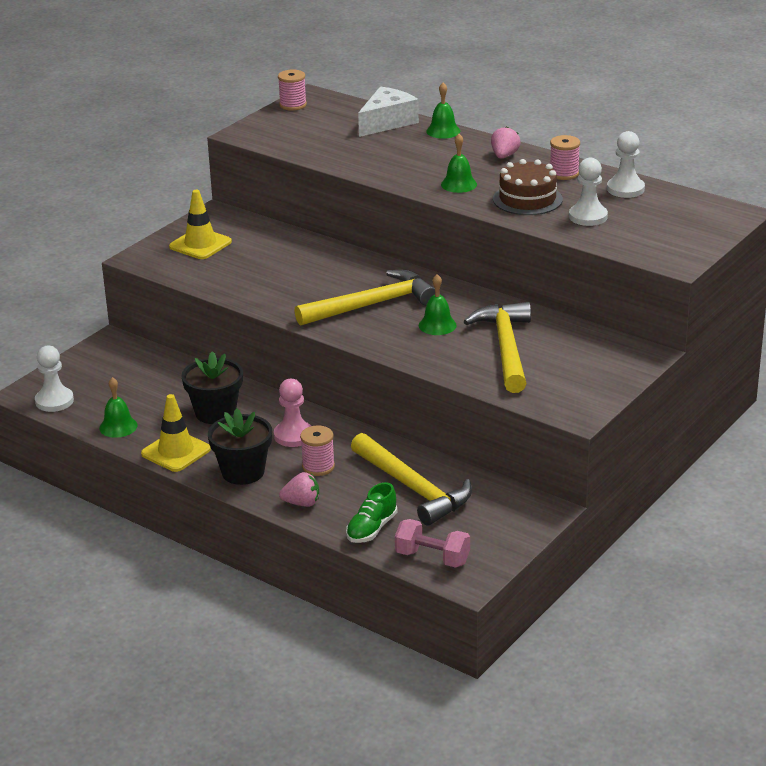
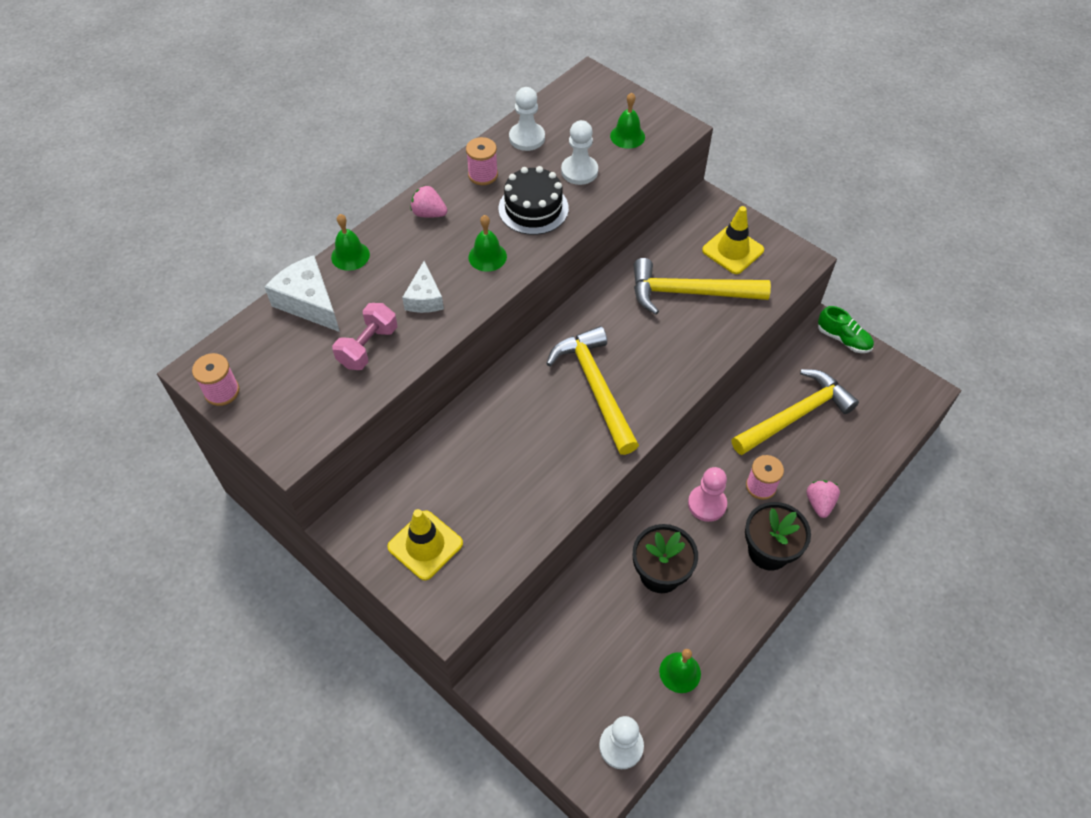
camera: 85 degrees left, 25 degrees up
(176, 451) = (730, 613): yellow traffic cone -> yellow traffic cone (732, 250)
(372, 529) = (857, 451): green shoe -> green shoe (843, 339)
(402, 164) = (424, 298): none -> white cheese
(432, 558) = (895, 411): pink dumbbell -> pink dumbbell (368, 347)
(437, 325) = (642, 338): green bell -> green bell (627, 136)
(527, 199) = (533, 208): brown cake -> black cake

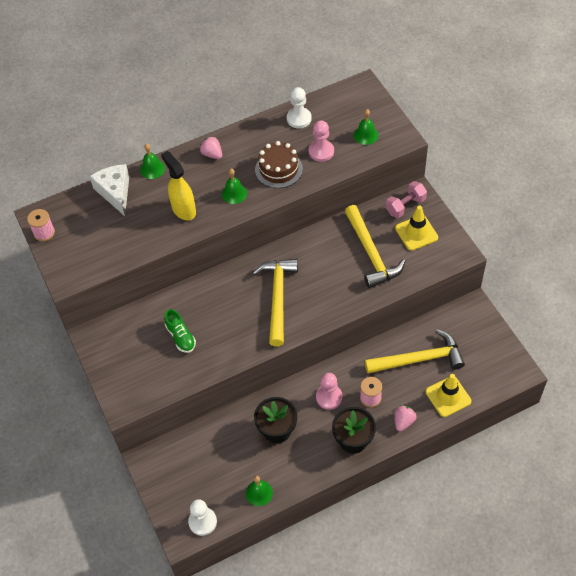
camera: 25 degrees right, 0 degrees up
(368, 347) = (137, 230): pink dumbbell -> pink dumbbell (405, 206)
(424, 298) = (183, 209): white cheese -> yellow spray bottle
(425, 545) = (130, 361): yellow traffic cone -> yellow traffic cone (448, 396)
(483, 175) = (258, 137): pink spool -> none
(533, 208) = (278, 169): black cake -> brown cake
(579, 171) = (321, 151): white pawn -> pink pawn
(689, 292) = (371, 253): yellow hammer -> yellow hammer turned 135 degrees counterclockwise
(843, 339) = (482, 318): green shoe -> green shoe (181, 337)

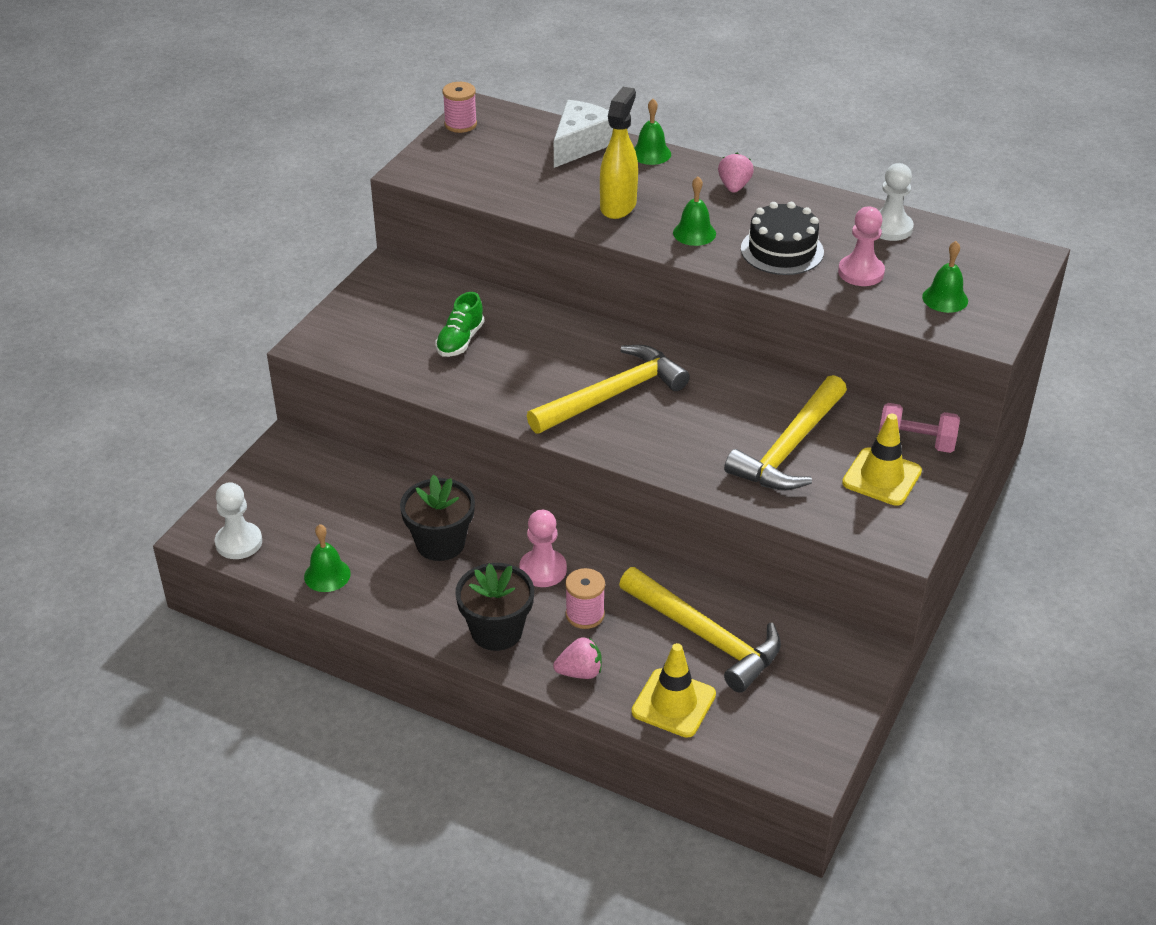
camera: 50 degrees right, 15 degrees down
(278, 169) = (782, 250): brown cake -> black cake

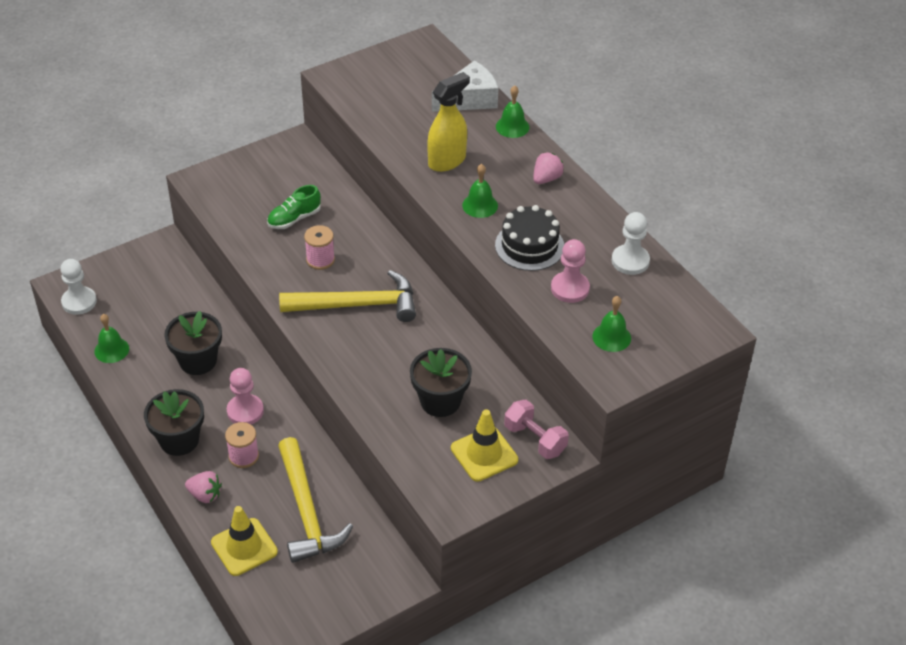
camera: 30 degrees right, 5 degrees up
(460, 124) = (400, 50): pink spool -> pink spool (320, 260)
(789, 448) = (440, 401): yellow hammer -> black flower pot

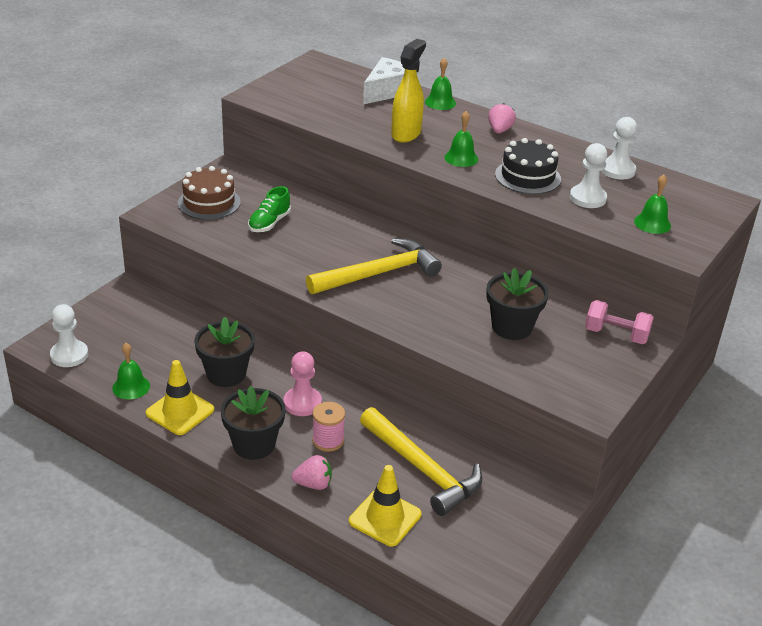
camera: 25 degrees left, 10 degrees down
(254, 180) = (209, 202): none -> brown cake
(320, 260) = (318, 248): pink spool -> none
(484, 454) = (583, 357): yellow traffic cone -> yellow traffic cone (180, 411)
(570, 288) = (587, 198): pink pawn -> white pawn

